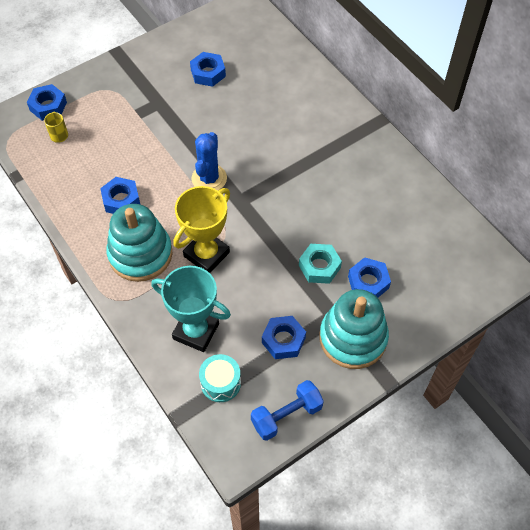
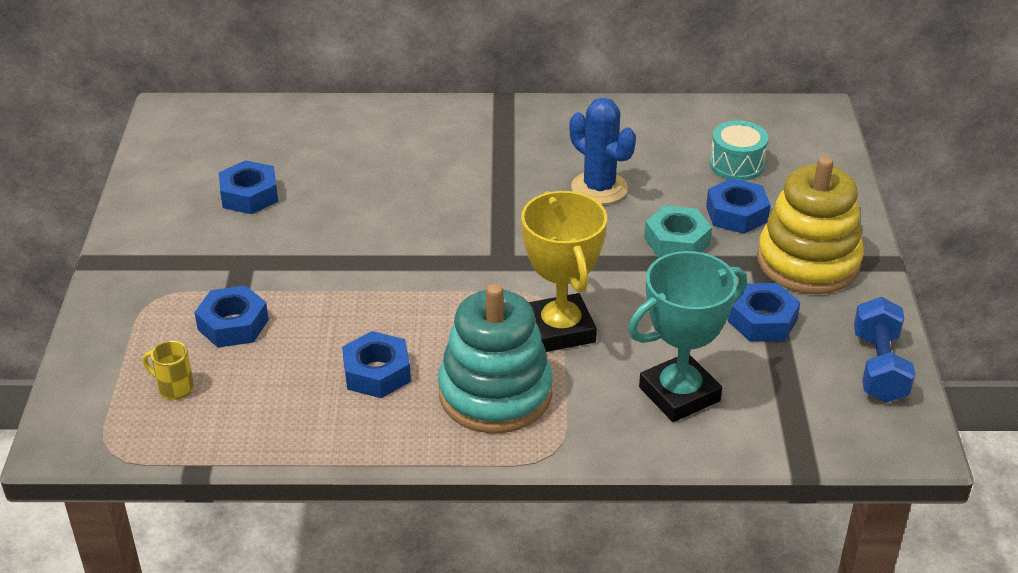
camera: 55 degrees left, 20 degrees down
(48, 106) = (101, 377): blue nut -> blue nut (233, 324)
(209, 178) = (434, 272): blue cactus -> blue cactus (599, 188)
(220, 383) = (783, 406): turquoise drum -> turquoise drum (737, 164)
(353, 338) = (808, 262): turquoise stacking toy -> yellow stacking toy

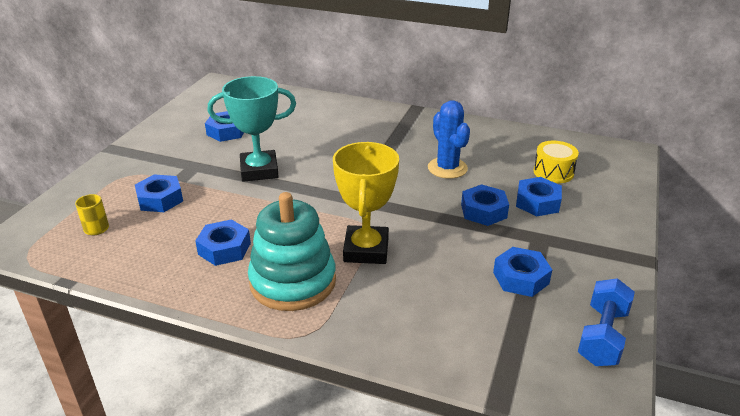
camera: 20 degrees right, 5 degrees down
(677, 241) = (483, 211): turquoise nut -> blue nut
(679, 394) = (427, 316): turquoise trophy -> turquoise trophy (259, 170)
(737, 164) = (553, 172): turquoise drum -> yellow drum
(808, 262) = (577, 245): yellow stacking toy -> none

